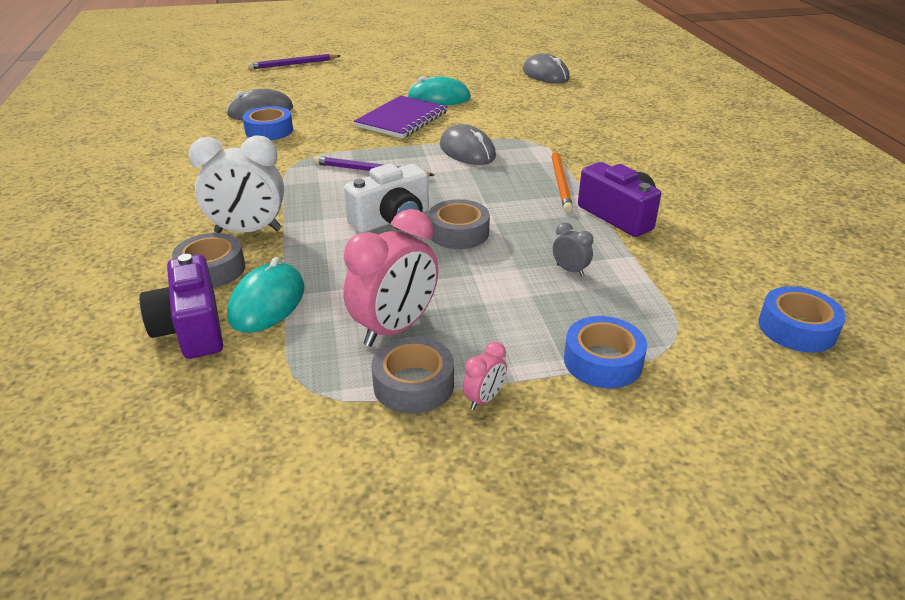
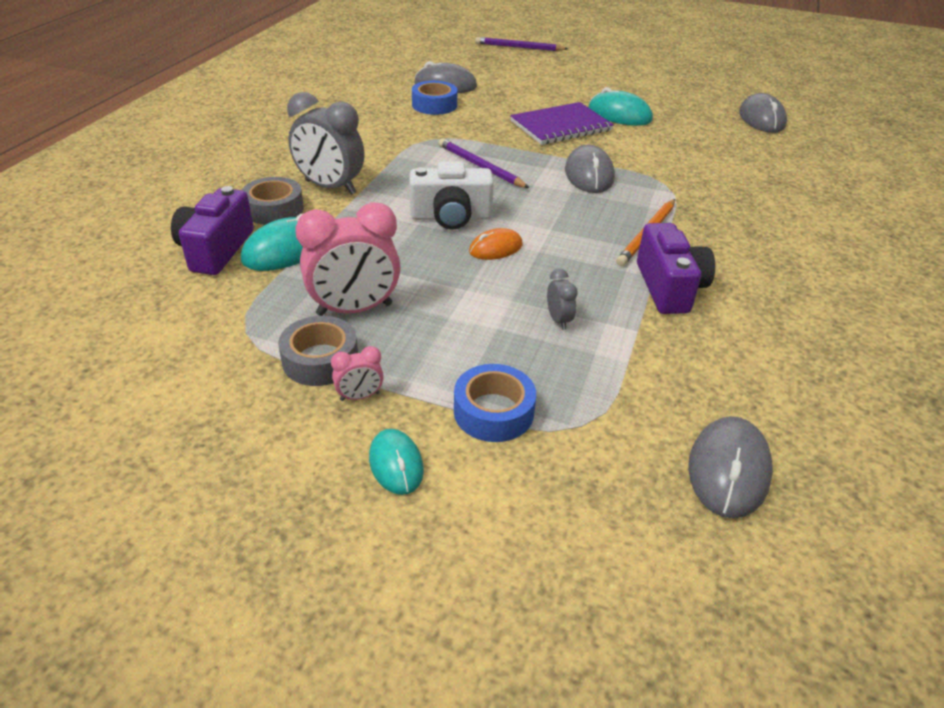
camera: 30 degrees right, 5 degrees up
(248, 231) = (330, 187): white clock -> grey clock
(458, 233) = (495, 248): grey tape -> orange mouse
(577, 439) = (396, 464): none -> turquoise mouse
(797, 328) = (728, 470): blue tape -> grey mouse

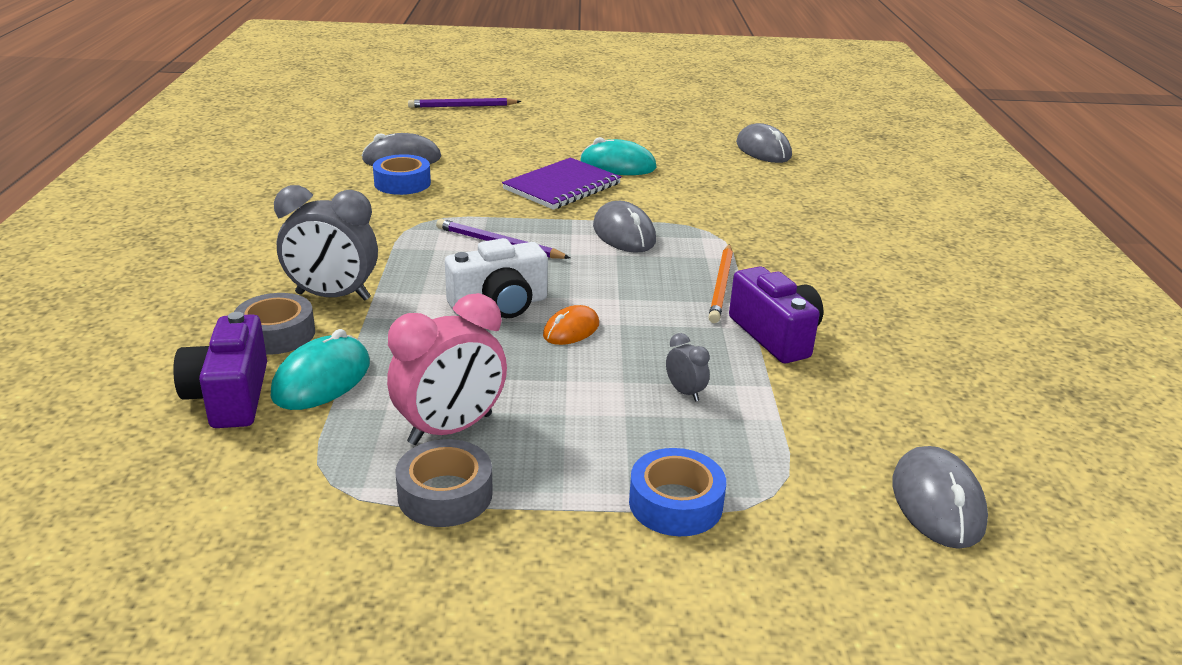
camera: 20 degrees left, 10 degrees down
(360, 396) = (517, 524): pink clock -> none
(396, 464) = (604, 586): turquoise mouse -> none

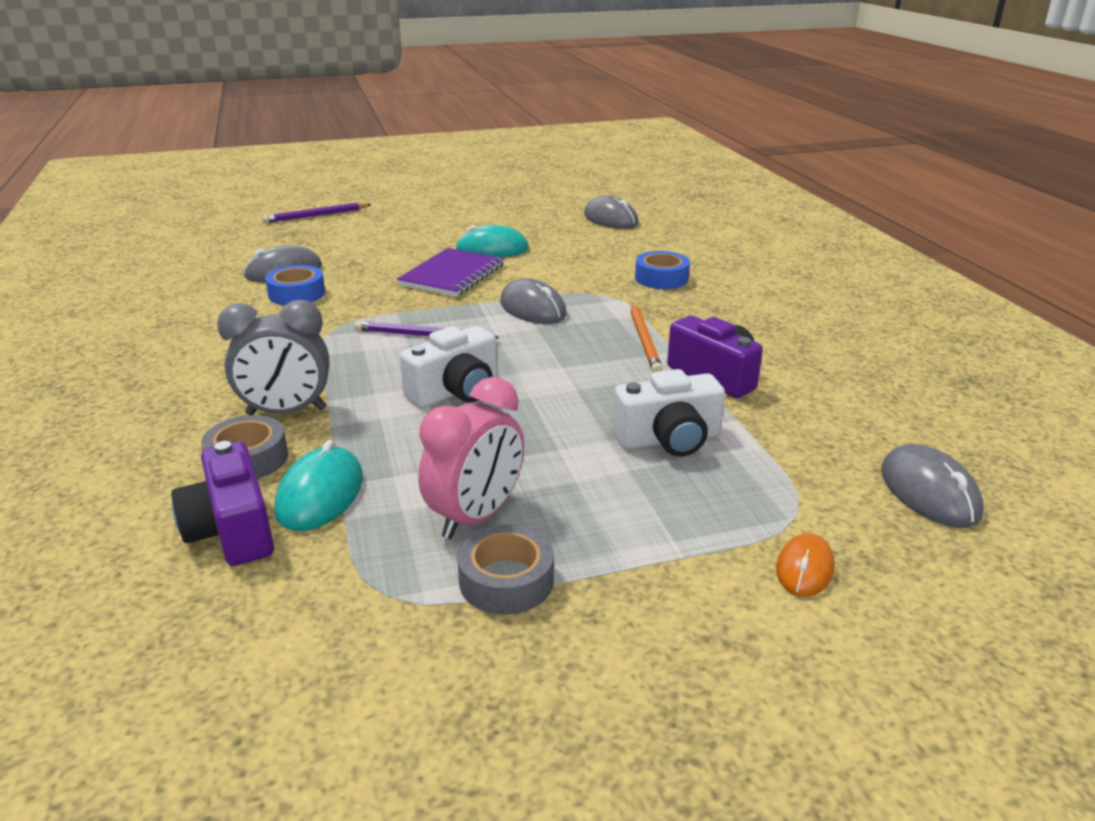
camera: 15 degrees left, 0 degrees up
(571, 330) = (535, 402): orange mouse -> orange mouse (804, 569)
(675, 503) = (720, 541): blue tape -> blue tape (661, 278)
(685, 392) = (669, 439): grey clock -> white camera

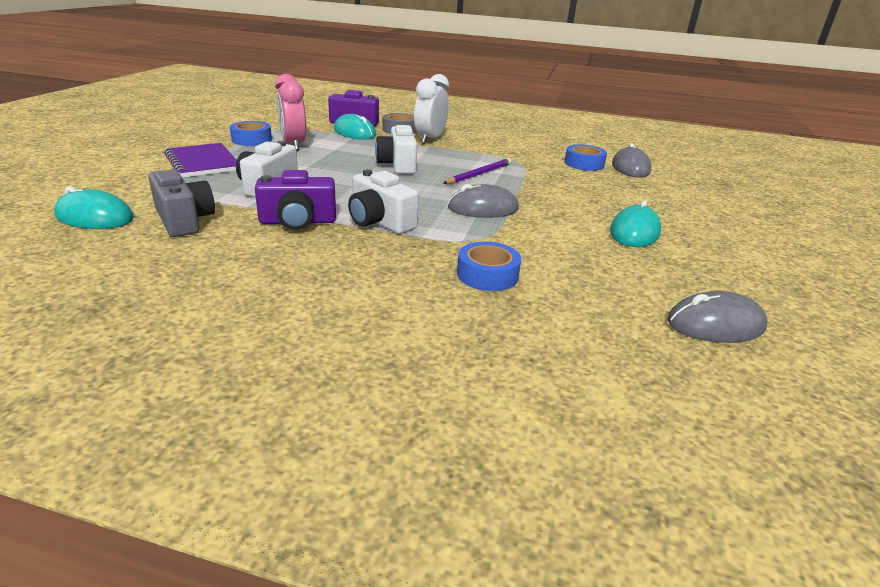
camera: 120 degrees right, 0 degrees up
(286, 412) = (430, 139): grey clock -> white clock
(315, 216) = (773, 197): purple pencil -> none
(452, 275) = (580, 204): purple notebook -> purple notebook (202, 162)
(506, 580) = (251, 140): grey tape -> blue tape
(644, 340) = (379, 222): orange pencil -> white camera
(804, 569) = (142, 173): orange mouse -> none
(827, 434) = (184, 220): none -> grey camera
(929, 492) = (95, 217): grey mouse -> turquoise mouse

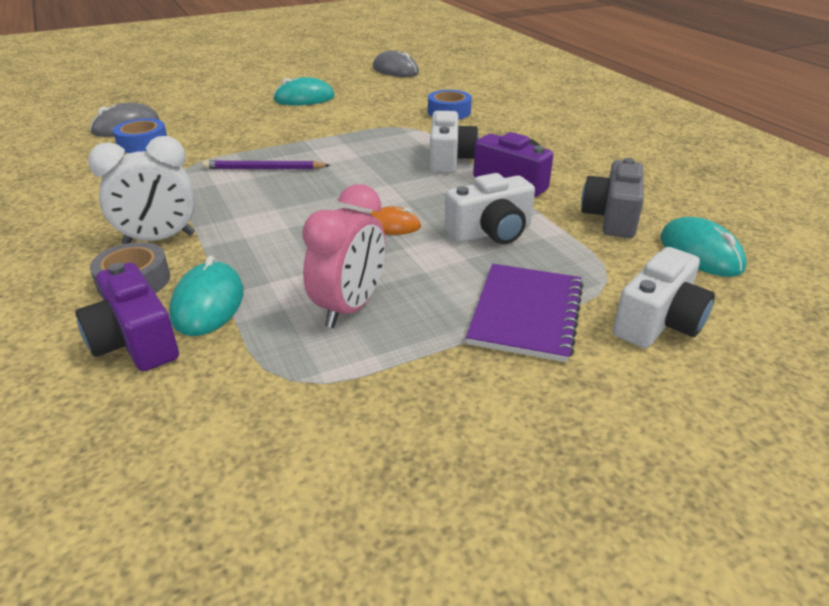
camera: 130 degrees left, 5 degrees up
(251, 140) = (390, 355): blue tape -> none
(334, 172) = (392, 226): none -> orange mouse
(398, 165) = (304, 210): white camera -> white camera (658, 322)
(483, 208) = (351, 141): grey mouse -> none

